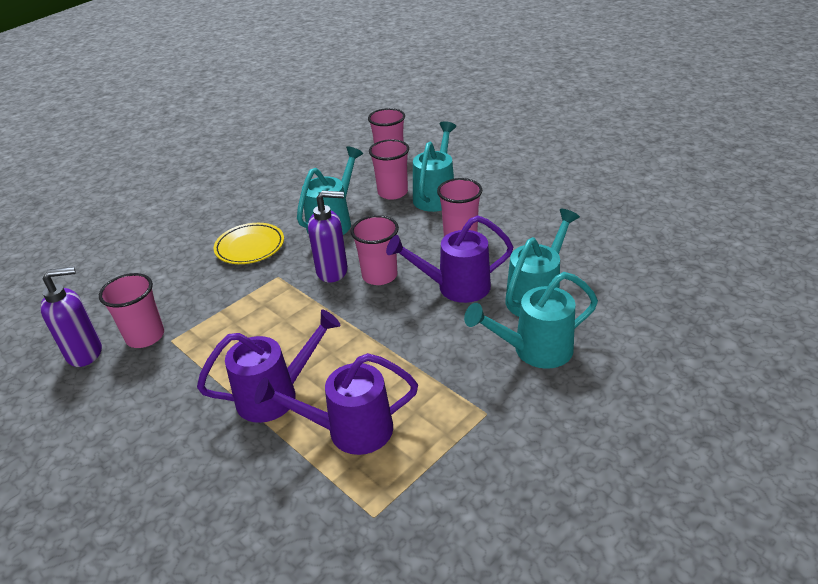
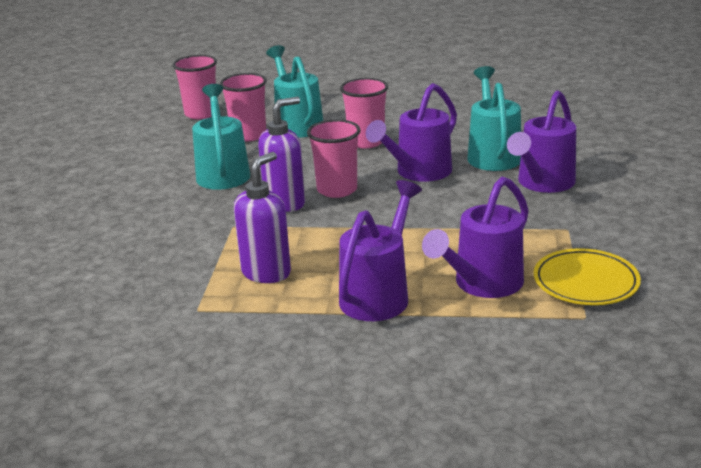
camera: 40 degrees left, 10 degrees down
(85, 353) = (107, 360): purple soap dispenser -> purple soap dispenser (266, 272)
(145, 336) = (160, 320): pink cup -> none
(250, 247) = (160, 219): yellow plate -> yellow plate (585, 282)
(534, 350) = (542, 183): turquoise watering can -> purple watering can

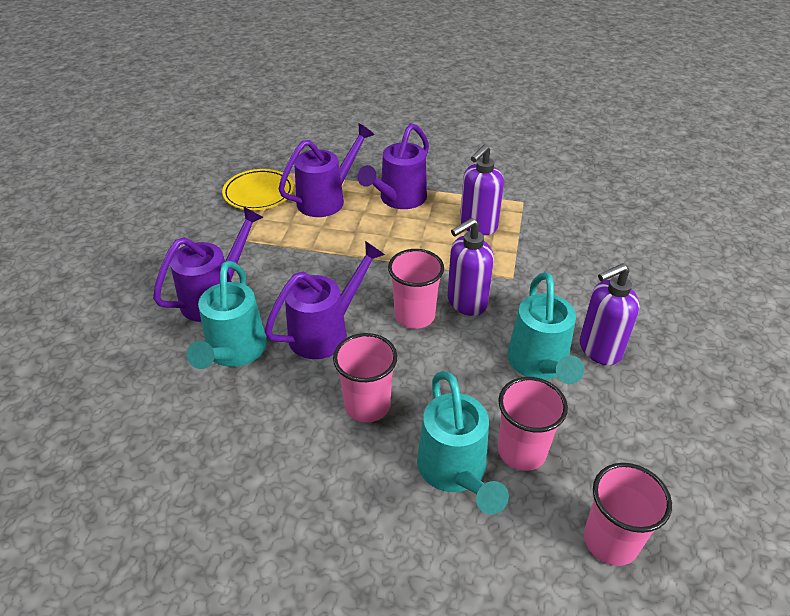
camera: 175 degrees left, 15 degrees up
(165, 186) = (599, 349): none -> purple soap dispenser

